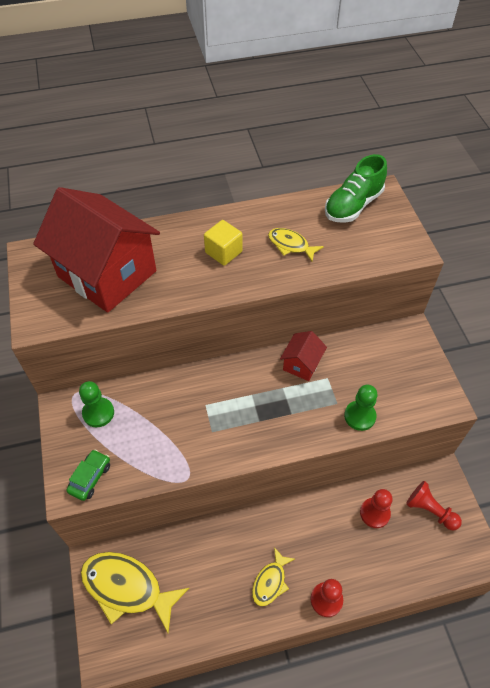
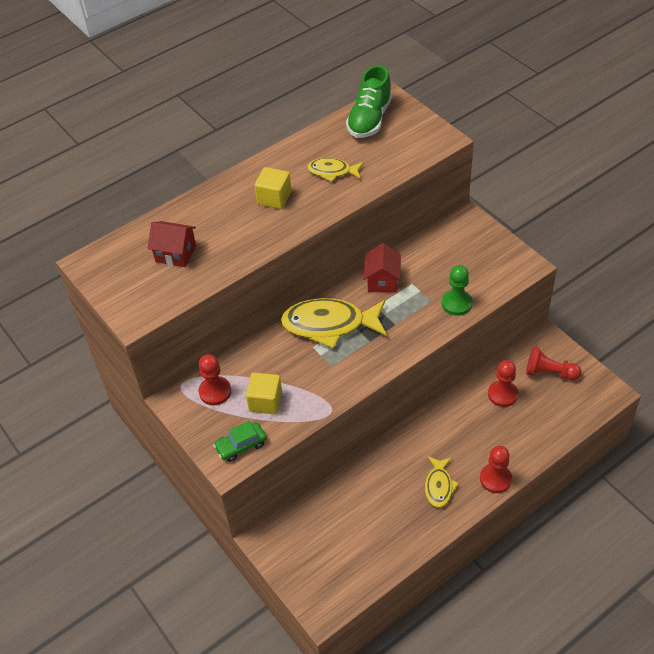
camera: 20 degrees left, 5 degrees down
(90, 478) = (241, 446): green car -> green car turned 120 degrees counterclockwise
(98, 413) = (215, 392): green pawn -> red pawn
(107, 274) = (175, 253): red house -> red house, size x0.44
(127, 588) = (310, 546): yellow fish -> yellow fish (329, 325)
(135, 442) = (265, 401): none -> yellow cube

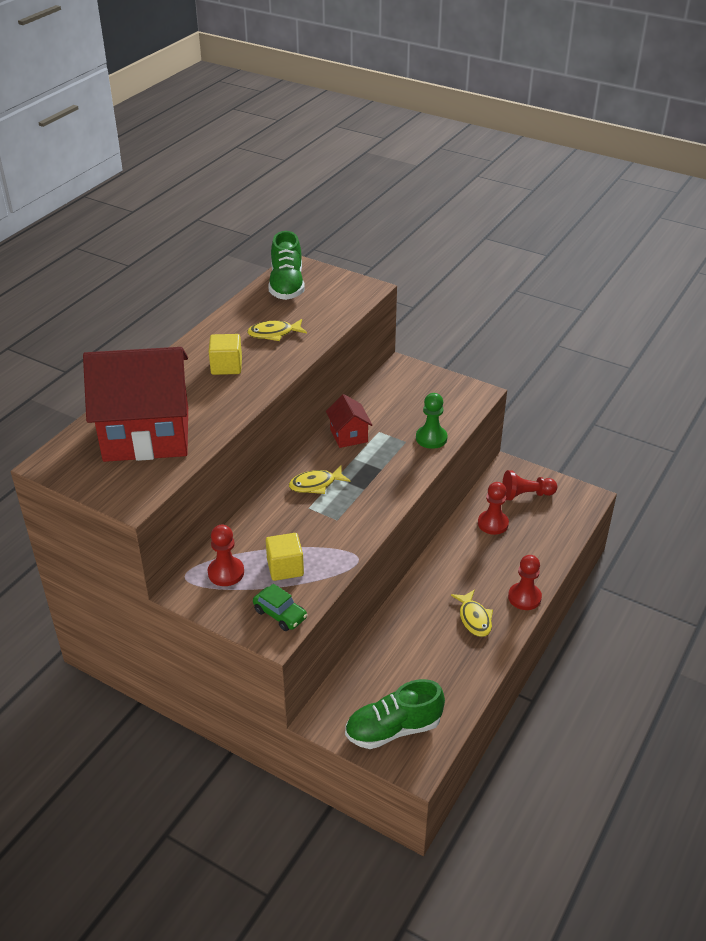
camera: 25 degrees left, 10 degrees down
(175, 253) = (146, 434): red house -> red house, size x2.26
(241, 446) = (280, 614): green car -> green car turned 90 degrees counterclockwise
(319, 569) = (393, 729): none -> green shoe
(329, 325) = (315, 484): yellow fish -> yellow fish, size x0.54

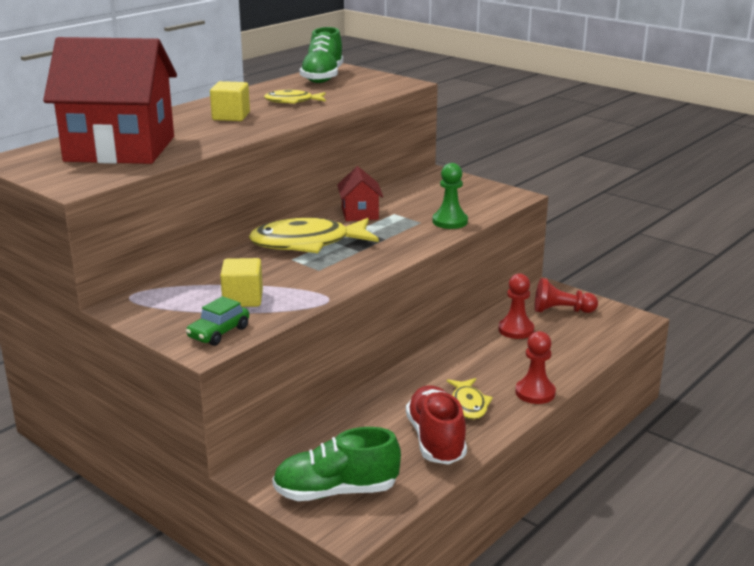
camera: 10 degrees right, 15 degrees down
(226, 572) = (175, 297): red pawn -> none
(280, 614) = (218, 333): green car -> green car turned 75 degrees clockwise
(315, 484) = (307, 243): yellow fish -> yellow fish, size x1.86
(457, 662) = (436, 440): none -> red shoe

